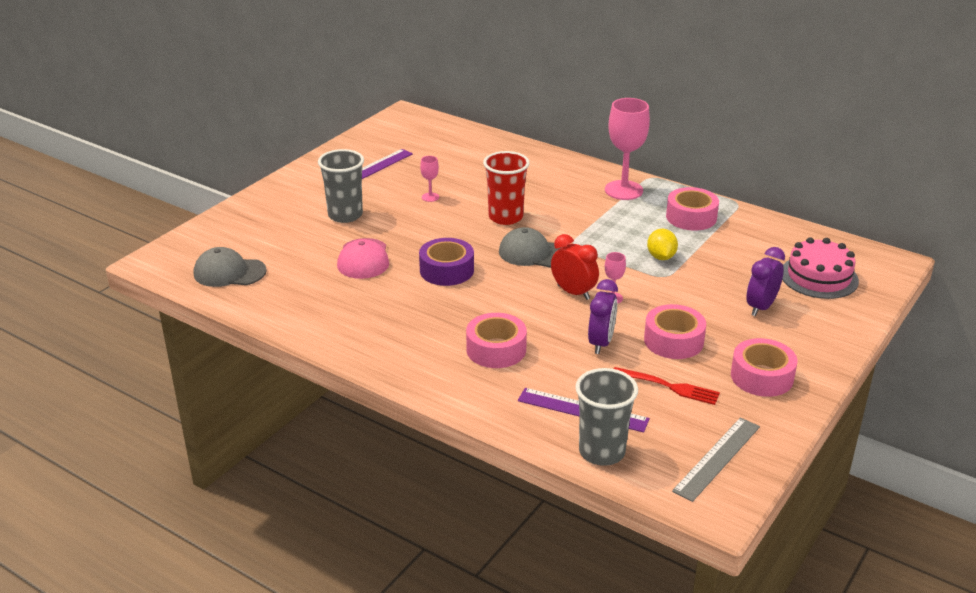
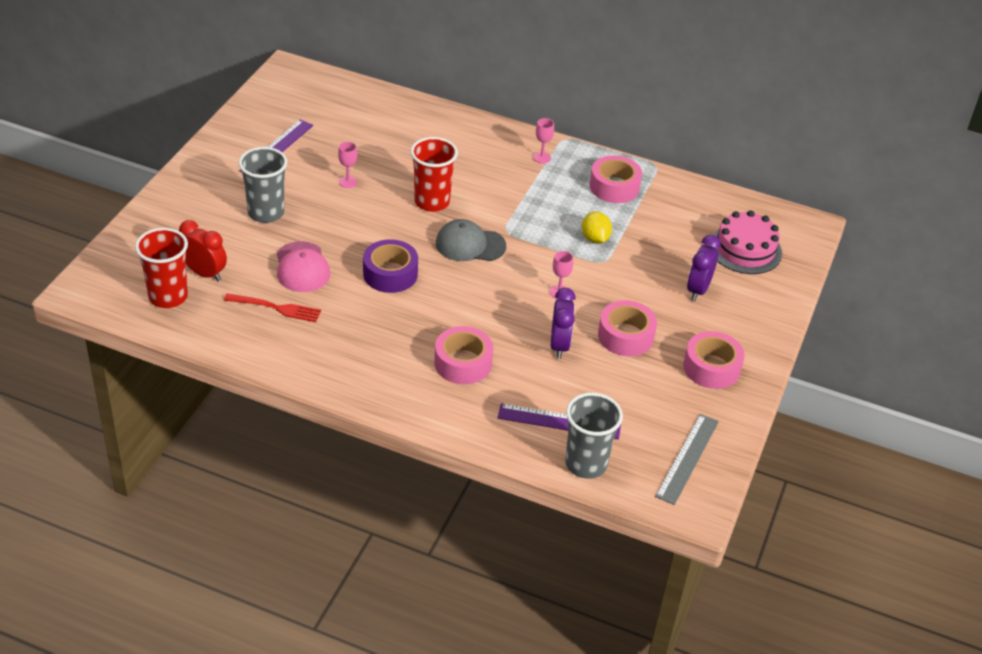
camera: 15 degrees left, 10 degrees up
(229, 272) = (168, 297): grey cap -> red cup
(573, 292) = (520, 289): red clock -> red clock (204, 273)
(623, 190) = (542, 158): pink goblet -> pink goblet, size x0.45
(669, 386) = (631, 387): red fork -> red fork (276, 308)

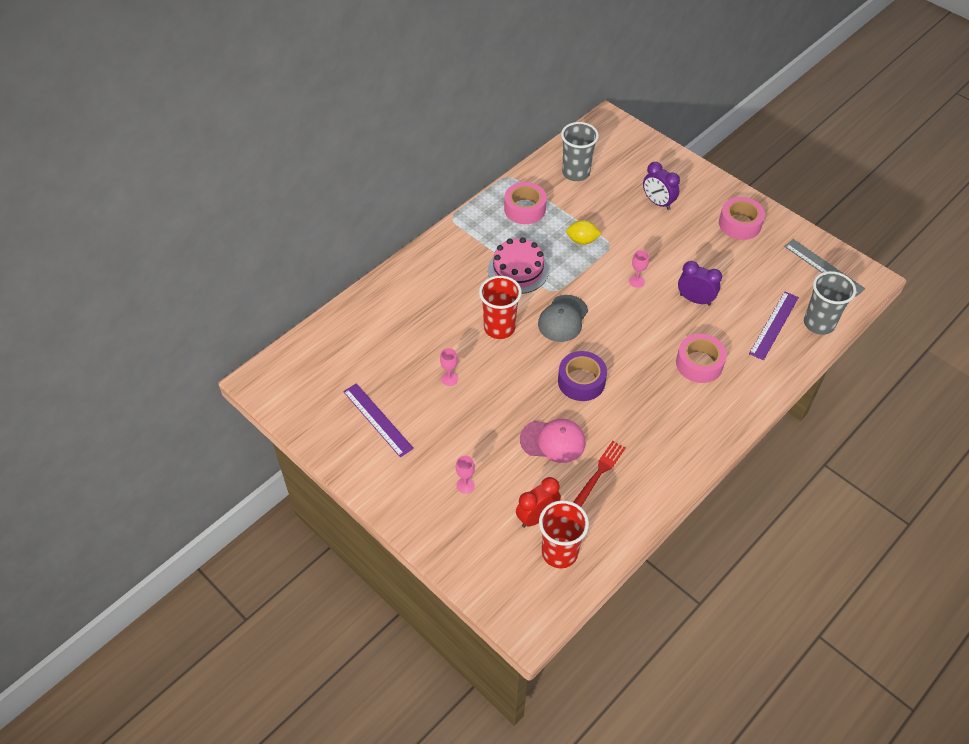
camera: 65 degrees left, 10 degrees up
(266, 213) = (469, 450): grey cup -> grey cup (576, 173)
(542, 158) = (470, 240): pink goblet -> pink goblet (465, 485)
(625, 336) = (695, 259): pink tape -> none
(745, 249) = (622, 162): pink cake -> pink cake (518, 270)

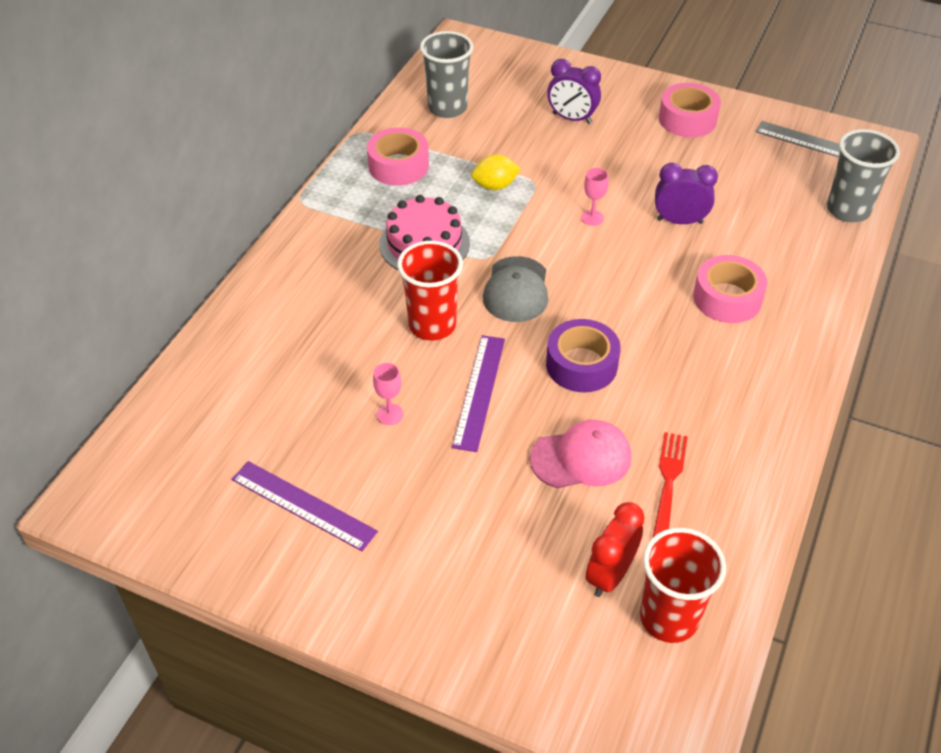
camera: 20 degrees left, 5 degrees down
(465, 485) = (482, 562): pink goblet -> none
(774, 325) = (795, 226): purple ruler -> purple ruler (479, 391)

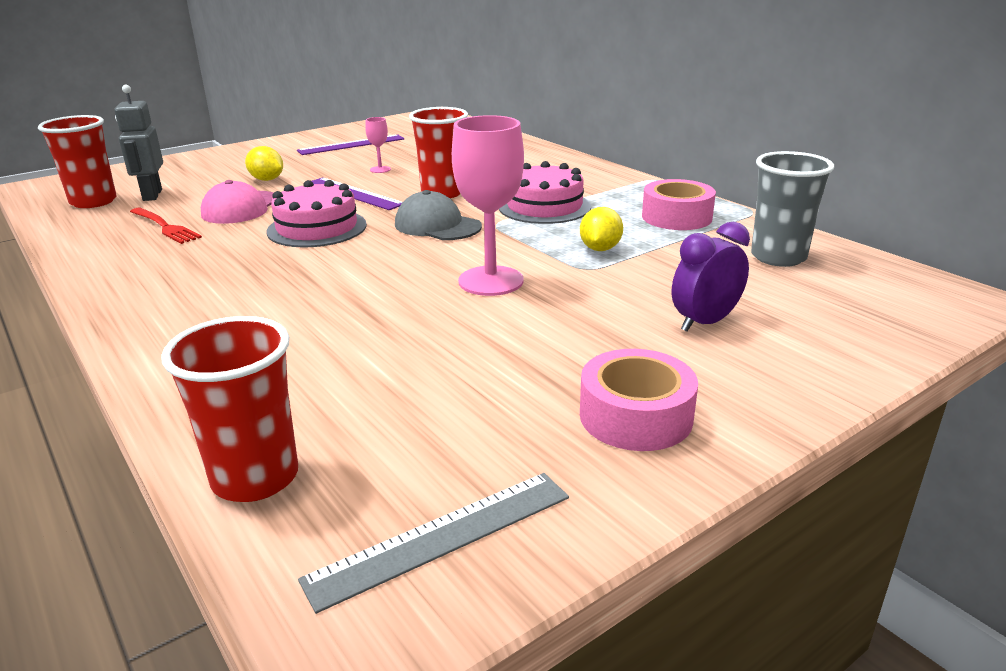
camera: 120 degrees right, 20 degrees down
(489, 499) = (267, 180): none -> yellow lemon
(581, 365) = (317, 228): purple tape -> pink cake
(592, 218) = (491, 281): pink goblet -> pink goblet, size x2.20
(610, 575) = (152, 195): red clock -> grey robot
(679, 221) = (421, 327): purple clock -> none
(727, 298) = (272, 312): pink tape -> none
(848, 210) = (255, 478): grey cup -> red cup

